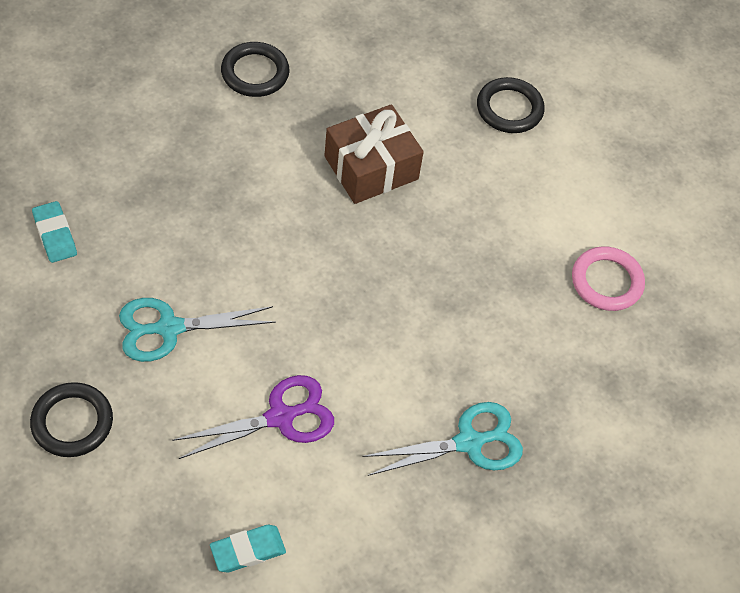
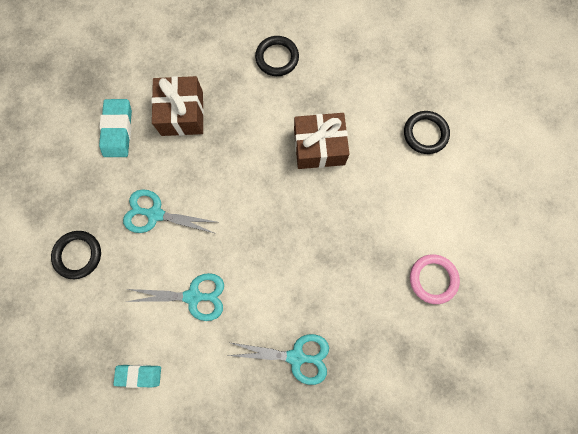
camera: 30 degrees right, 20 degrees up
(55, 235) = (118, 130): turquoise eraser -> turquoise eraser, size x1.51
(146, 183) = (182, 113): none -> brown gift
(280, 417) = (193, 296): purple scissors -> turquoise scissors

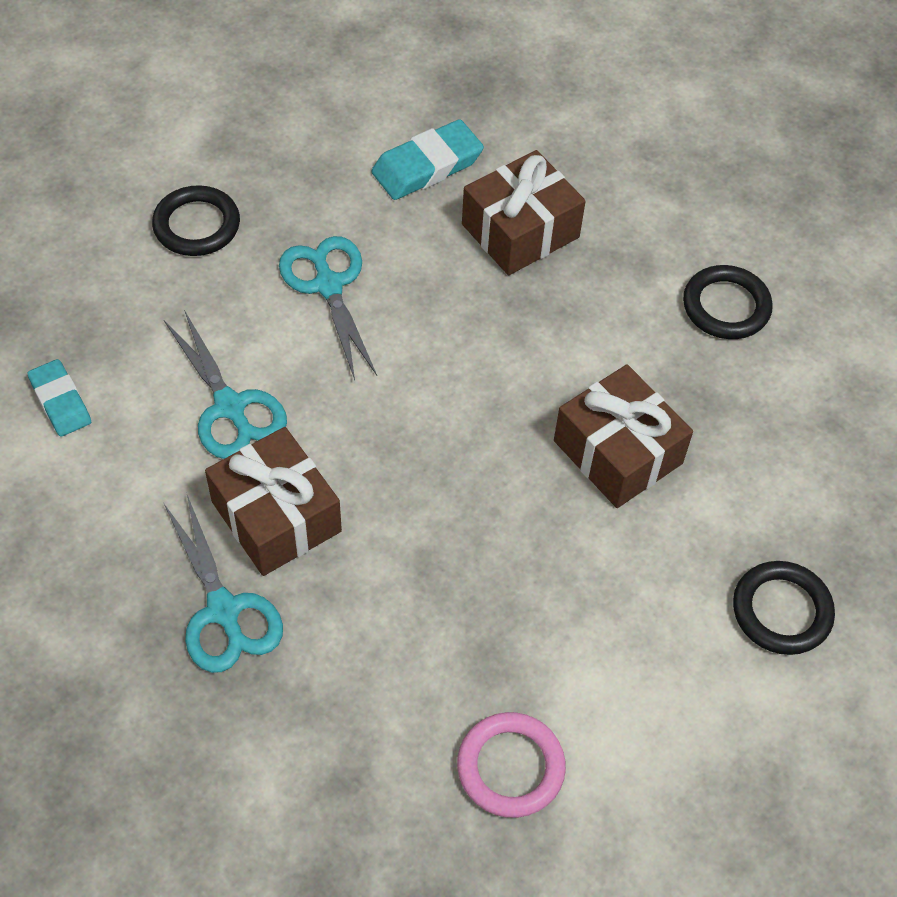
camera: 55 degrees right, 20 degrees down
(263, 308) = (276, 516): none -> brown gift

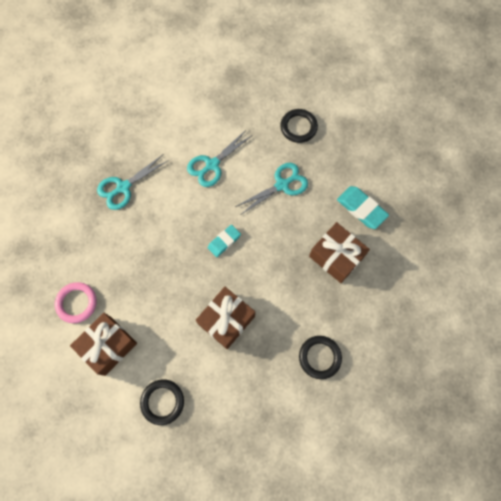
camera: 80 degrees right, 15 degrees up
(60, 401) = (200, 106): turquoise eraser -> turquoise eraser (224, 241)
(276, 516) = (166, 194): brown gift -> brown gift (108, 345)

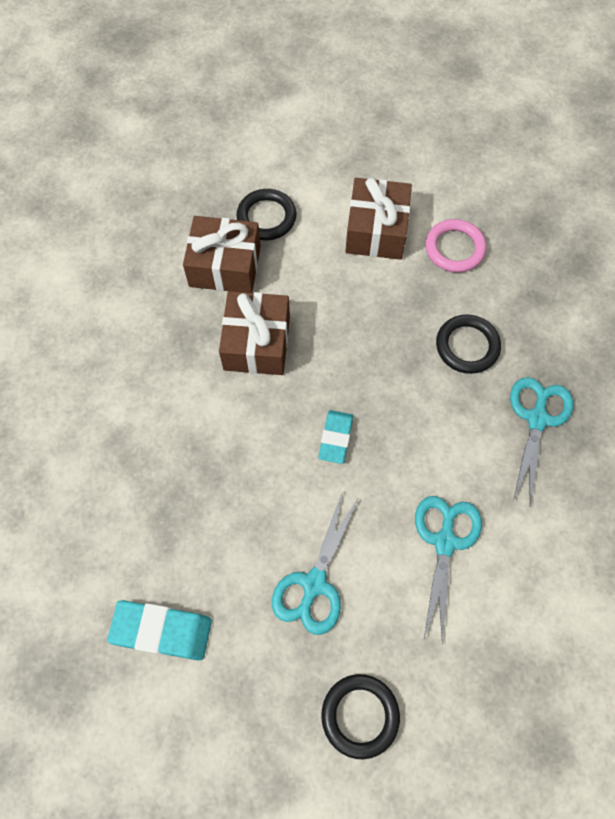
camera: 145 degrees right, 5 degrees down
(319, 357) = (105, 375): black ring -> black ring (467, 346)
(336, 256) = (158, 524): brown gift -> brown gift (225, 266)

